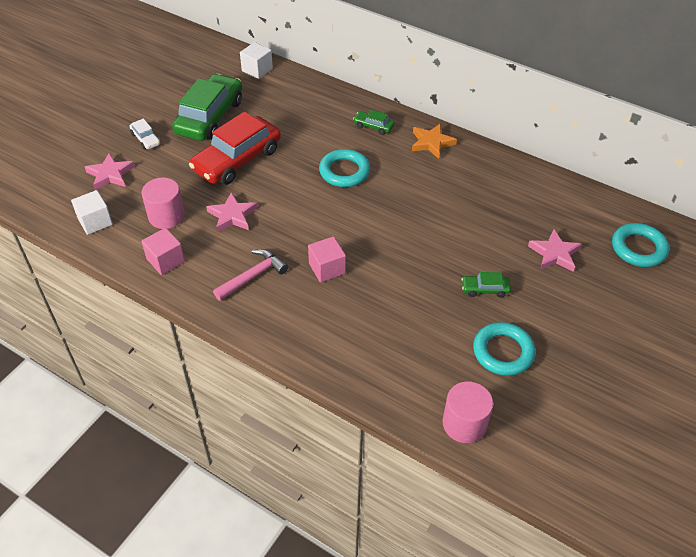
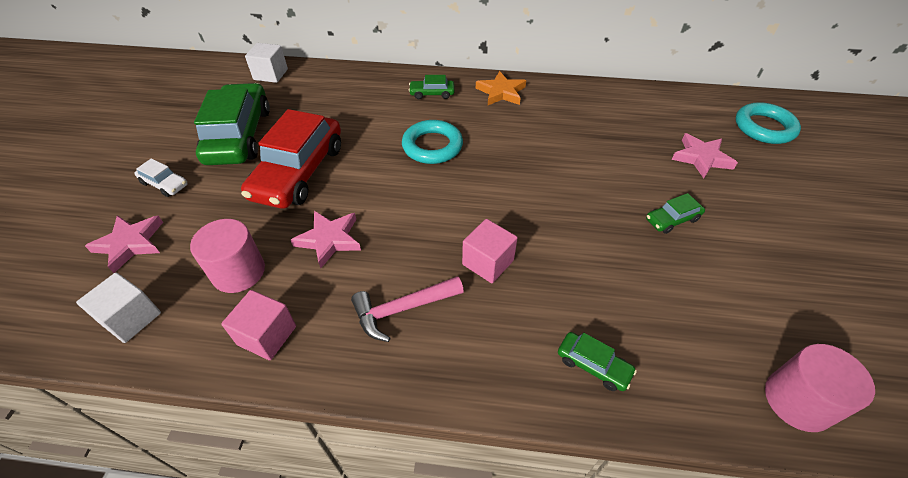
camera: 25 degrees left, 0 degrees up
(253, 276) = (402, 309): pink hammer -> pink hammer turned 135 degrees counterclockwise
(349, 353) = (593, 365): none -> green car
(503, 352) = (752, 284): turquoise ring -> none

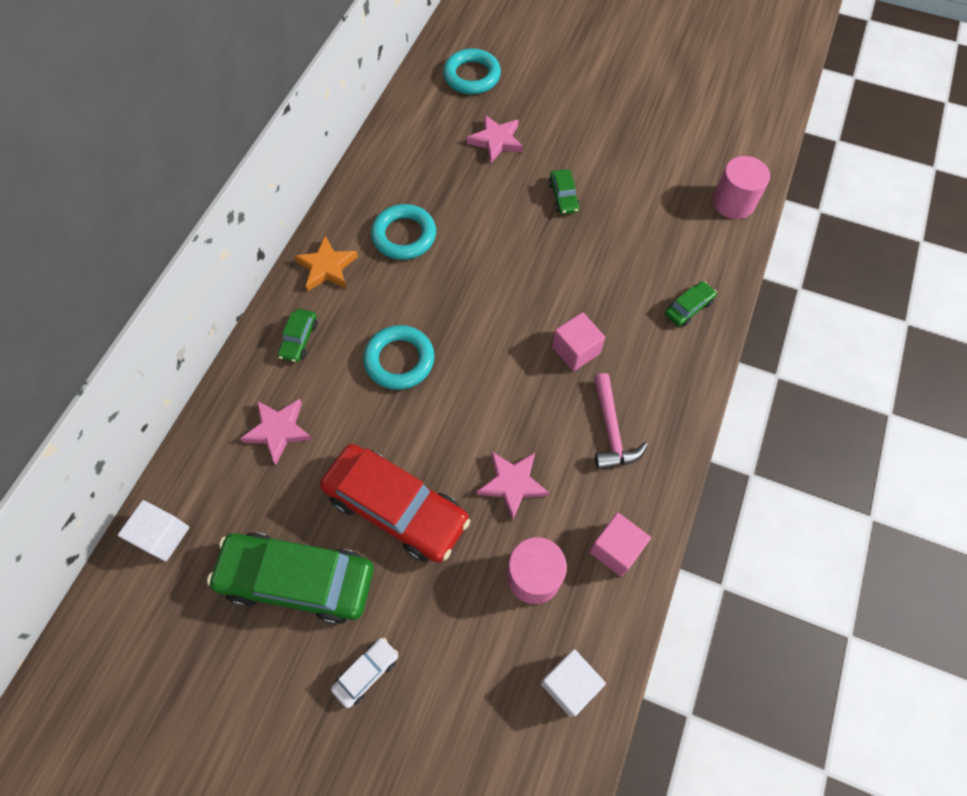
camera: 75 degrees left, 15 degrees up
(130, 244) = (462, 702): pink star -> pink star (278, 430)
(554, 124) = (404, 235): none -> turquoise ring

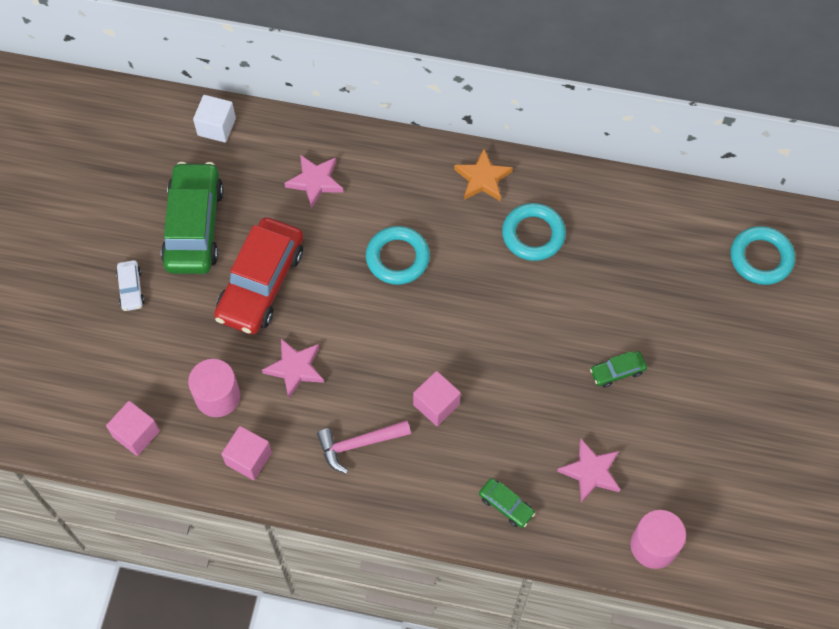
camera: 80 degrees right, 0 degrees up
(299, 339) = (403, 175): green car -> none
(366, 672) = (131, 289): white car -> white car turned 45 degrees clockwise
(496, 141) = (675, 297): pink star -> pink star (591, 472)
(569, 684) = (136, 434): white cube -> pink cube

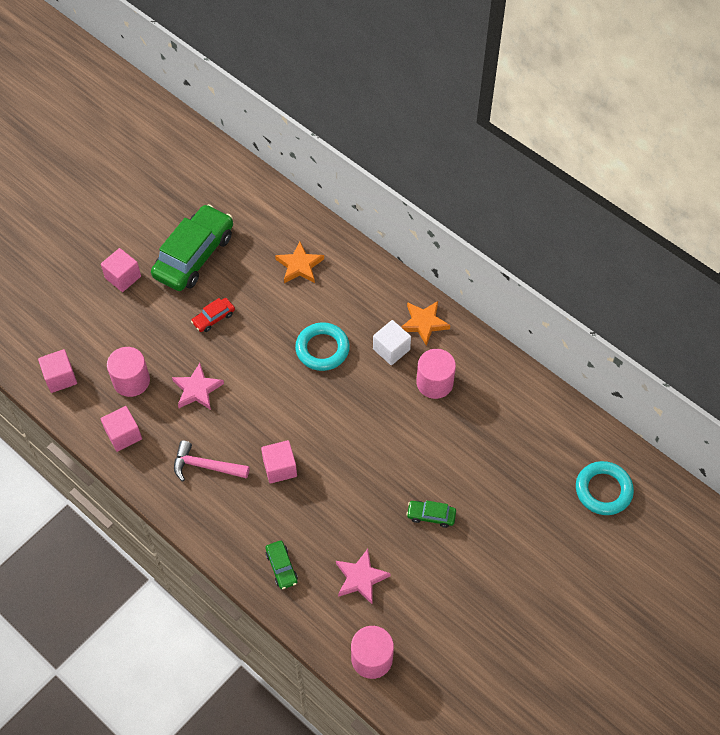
camera: 30 degrees right, 5 degrees down
(131, 289) = (123, 277): white car -> pink cube
(216, 127) = (256, 194): white cube -> white cube (391, 349)
(261, 283) = (213, 318): red car -> red car, size x0.44
(315, 181) = (299, 266): pink star -> orange star
(533, 235) = (434, 383): turquoise ring -> pink cylinder

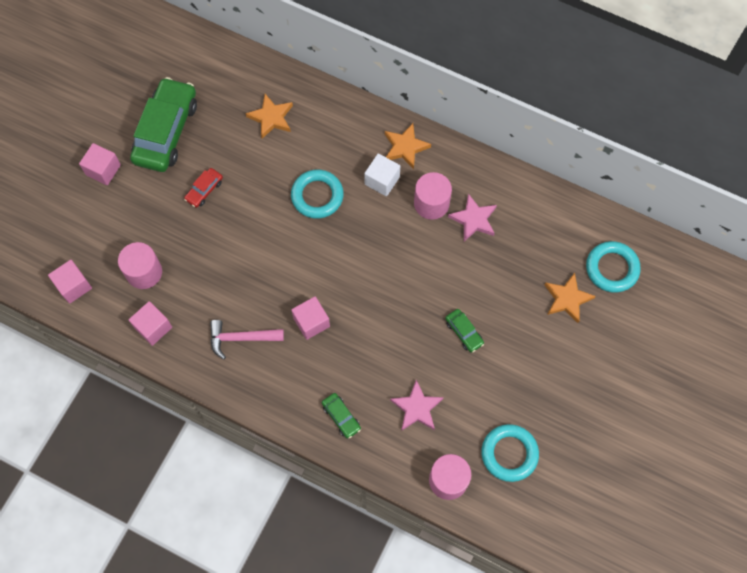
camera: 15 degrees left, 10 degrees up
(197, 389) = (210, 265): pink star -> pink star (473, 219)
(431, 516) = (464, 332): green car -> green car turned 120 degrees counterclockwise
(443, 648) = (509, 453): none -> turquoise ring
(547, 509) = (567, 299): none -> orange star

